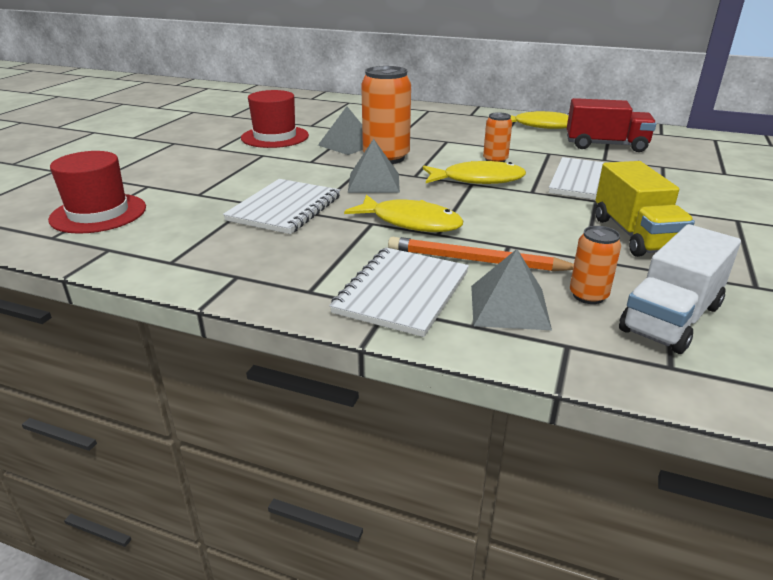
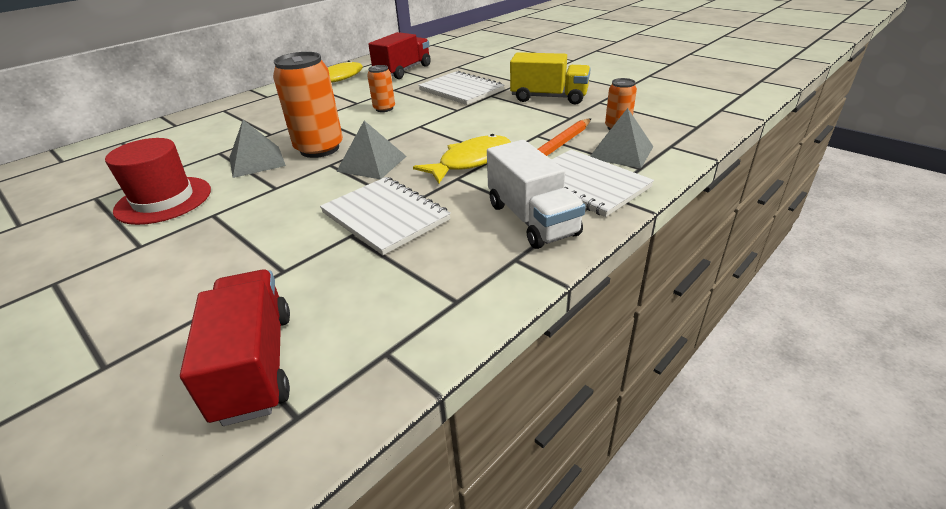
camera: 65 degrees left, 5 degrees up
(98, 213) = (255, 365): red hat -> red truck
(477, 180) = (415, 122): yellow fish -> none
(671, 318) = (650, 114): white truck -> white truck (532, 219)

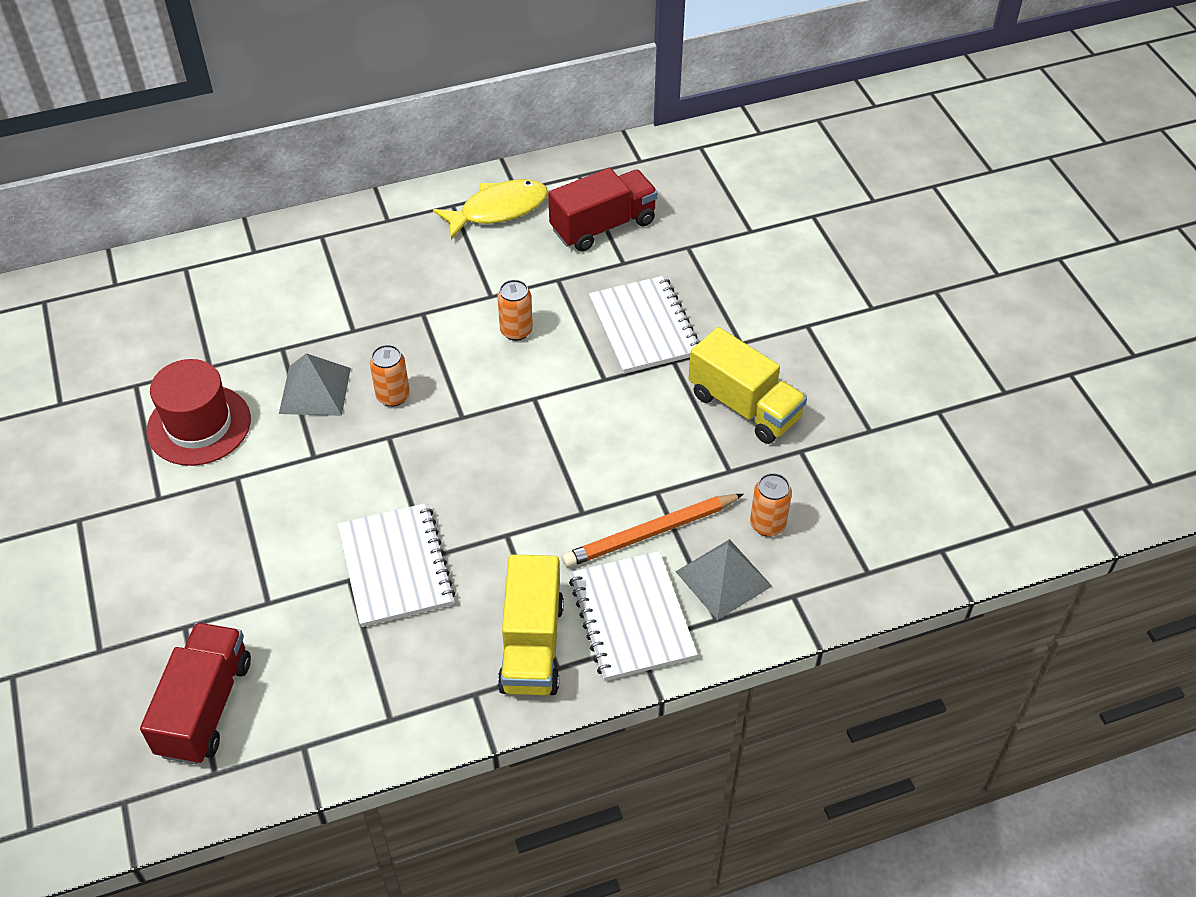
camera: 25 degrees right, 15 degrees up
(319, 149) = (393, 396): orange can -> orange can, size x0.53
(372, 163) = (433, 458): grey pyramid -> none
(470, 161) = (542, 510): yellow fish -> none
(532, 219) = (532, 645): white truck -> yellow truck

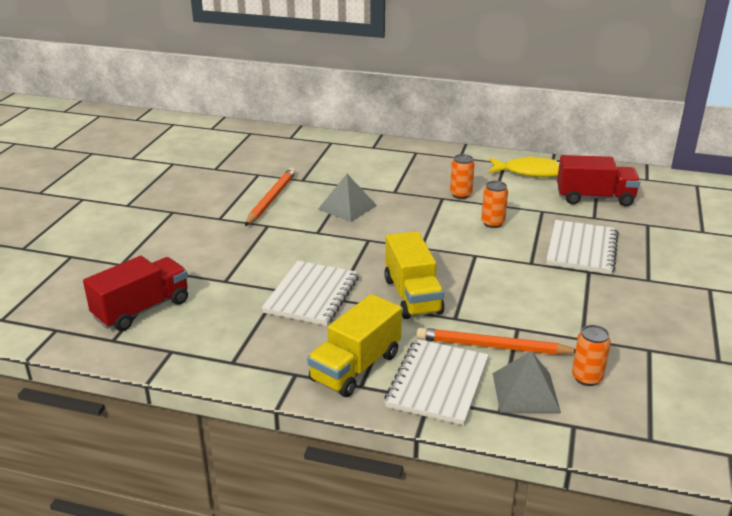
camera: 35 degrees right, 20 degrees down
(199, 425) = (271, 199): red hat -> orange pencil
(393, 396) = (388, 224): orange can -> orange can (460, 194)
(744, 406) = (623, 311): yellow truck -> yellow truck (412, 296)

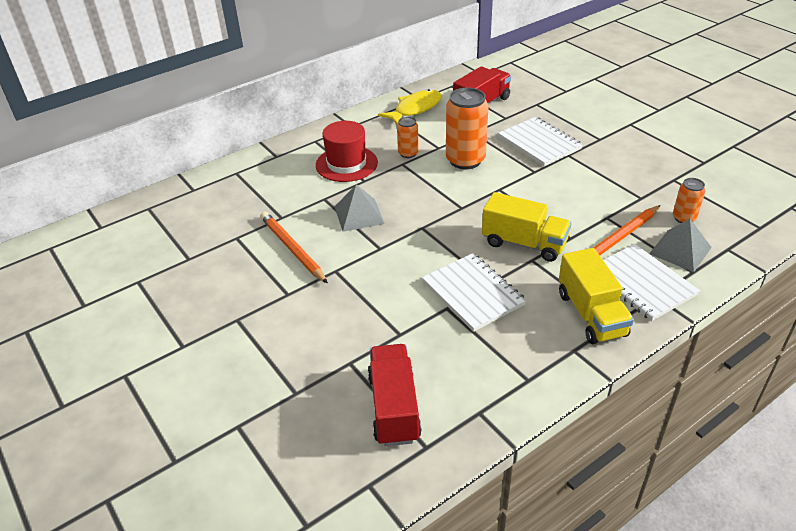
camera: 50 degrees left, 10 degrees up
(405, 176) = (346, 164): none -> red hat
(492, 223) = (465, 160): orange can -> orange can, size x1.89

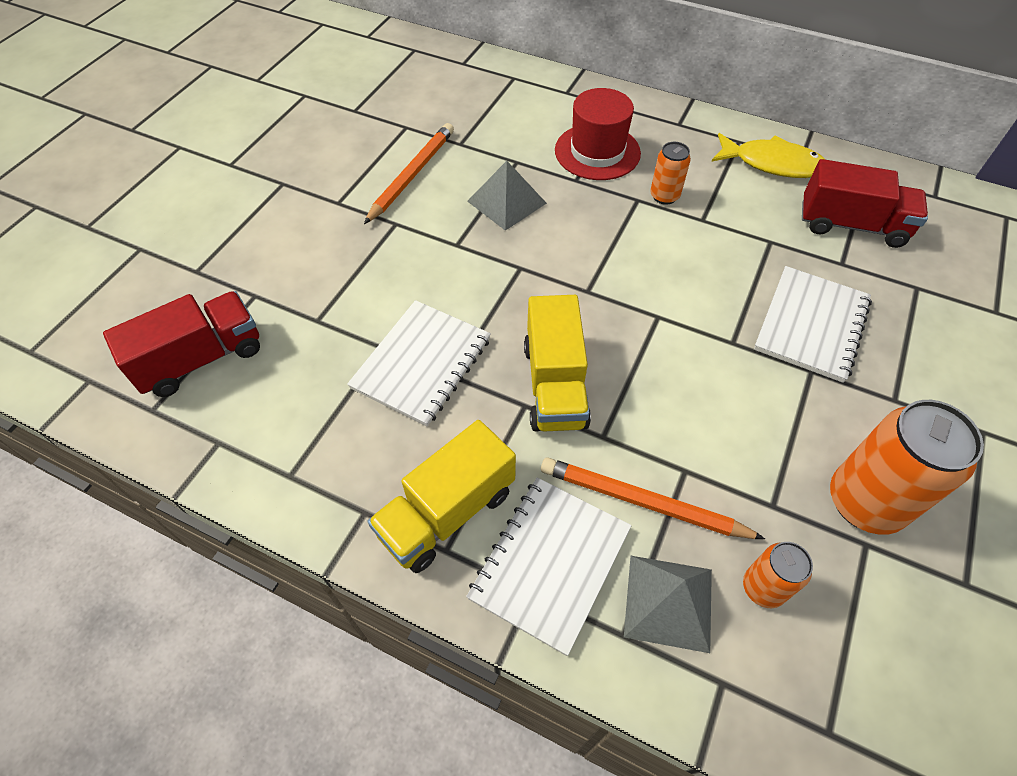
camera: 60 degrees right, 15 degrees up
(465, 160) = (696, 257): orange can -> orange can (864, 502)

